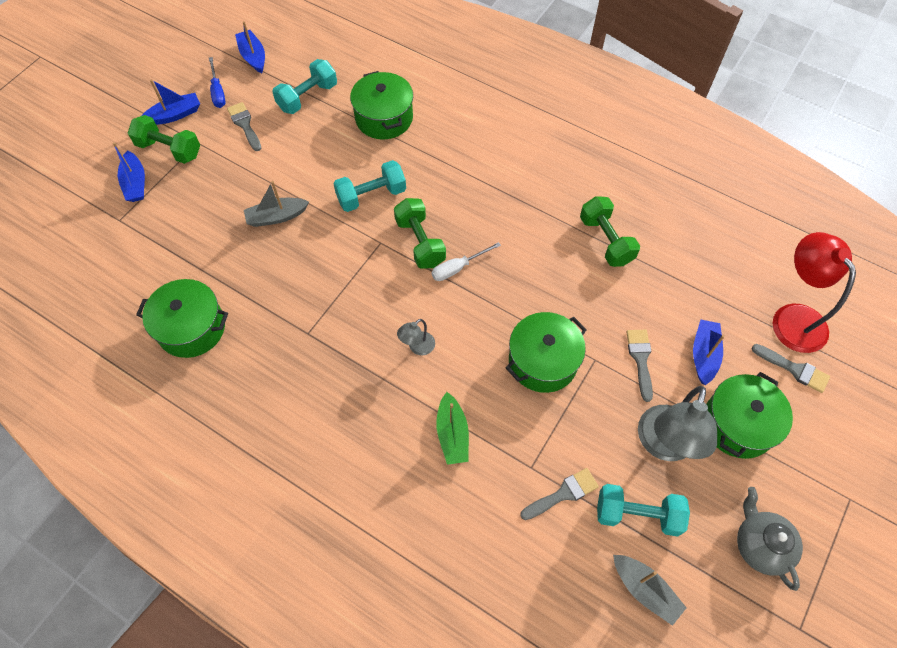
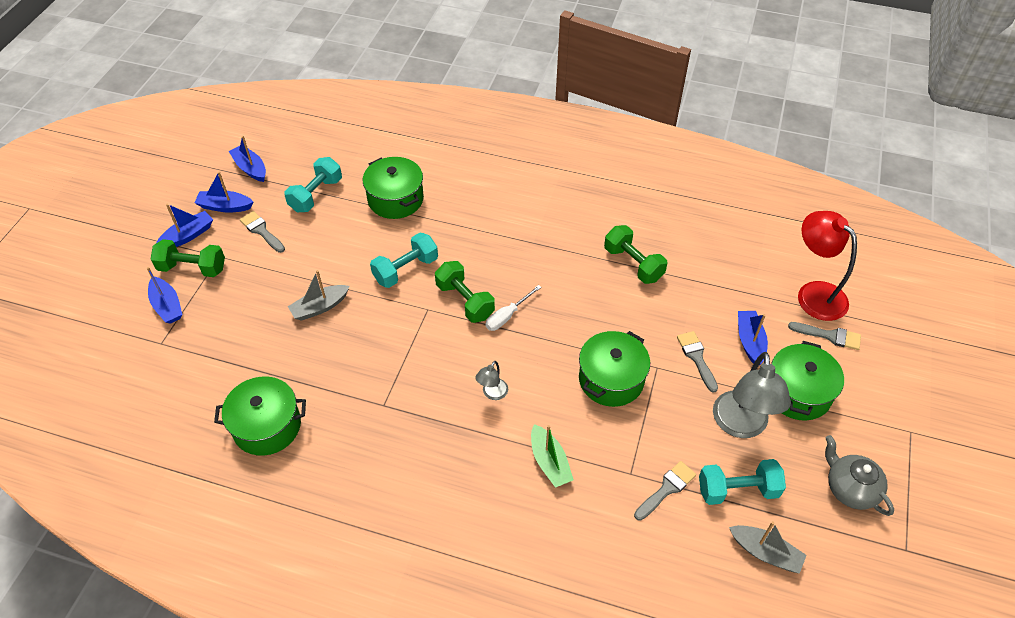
camera: 15 degrees left, 10 degrees down
(218, 92) = (225, 206): blue screwdriver -> blue boat

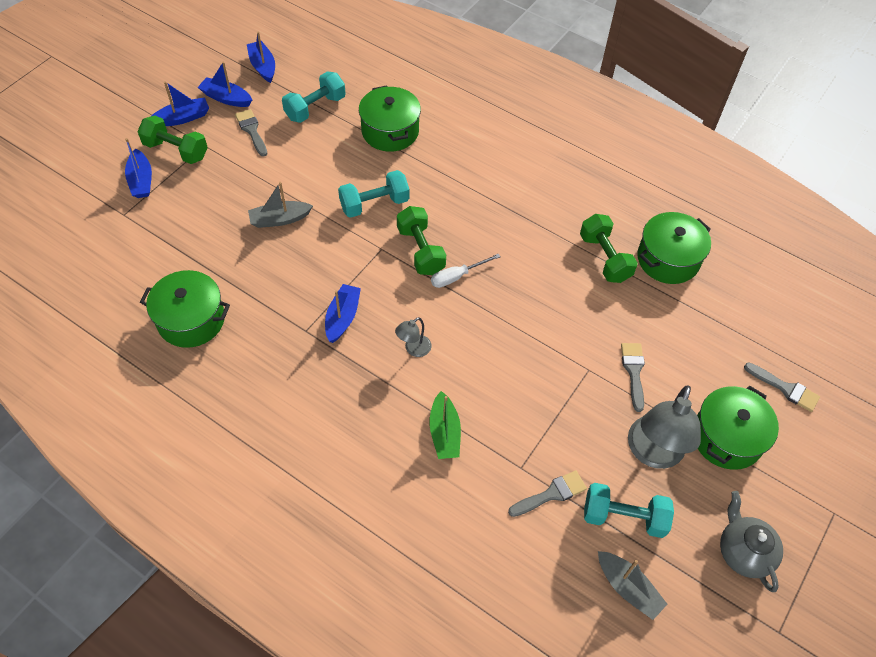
camera: 15 degrees right, 5 degrees up
(611, 379) = (537, 369): green pot -> green pot (668, 259)
(750, 341) = (696, 370): blue boat -> blue boat (342, 317)
(814, 293) = (786, 340): red lamp -> none

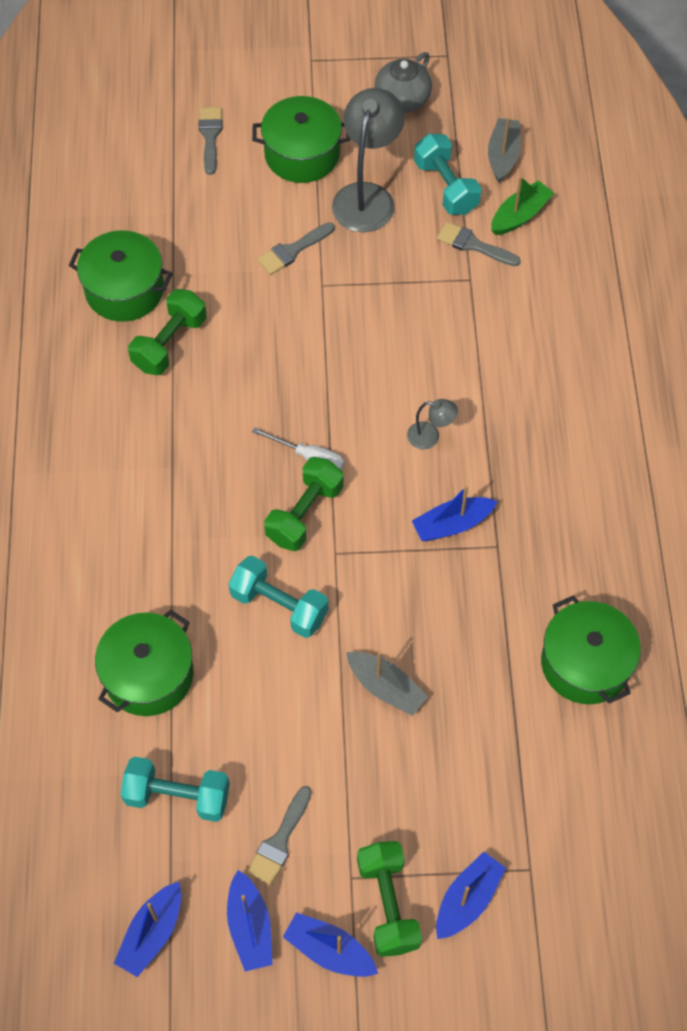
camera: 125 degrees left, 5 degrees up
(444, 432) = (491, 354): green boat -> green boat (520, 215)
(652, 453) = (367, 196): grey lamp -> grey lamp turned 60 degrees counterclockwise

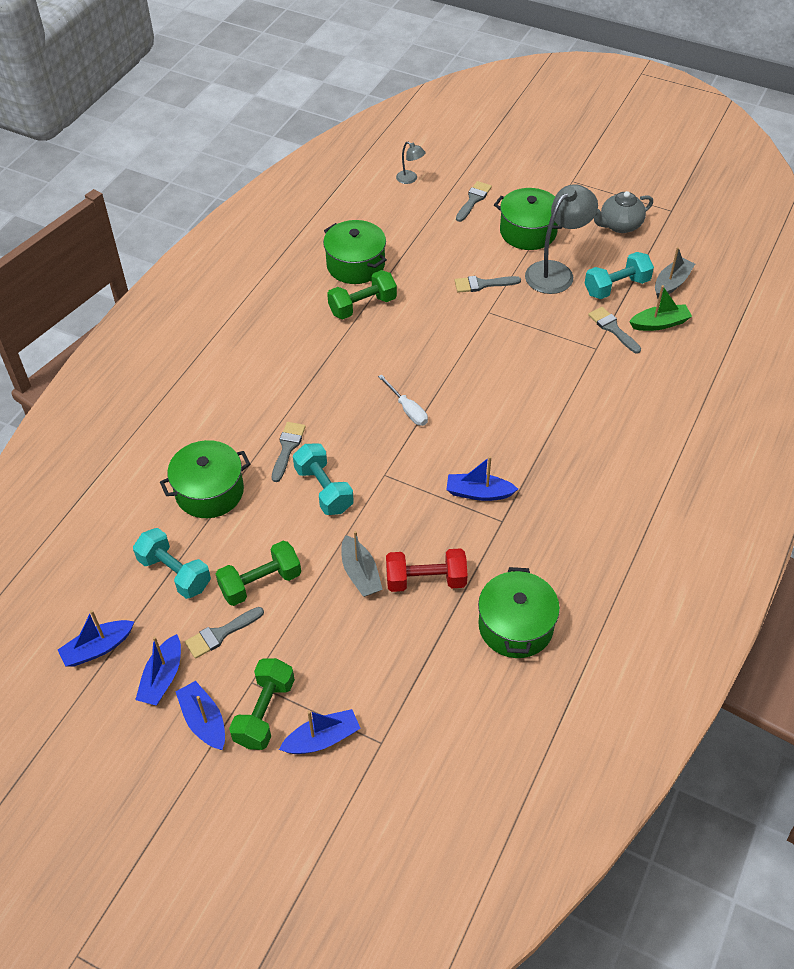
camera: 30 degrees right, 10 degrees down
(203, 574) = (287, 448): none -> grey brush
(304, 514) = (380, 442): green dumbbell -> green dumbbell (260, 583)
(430, 437) = (500, 432): grey lamp -> grey lamp (410, 179)
(446, 187) = (616, 287): turquoise dumbbell -> turquoise dumbbell turned 60 degrees clockwise
(460, 659) = (426, 580): none -> red dumbbell

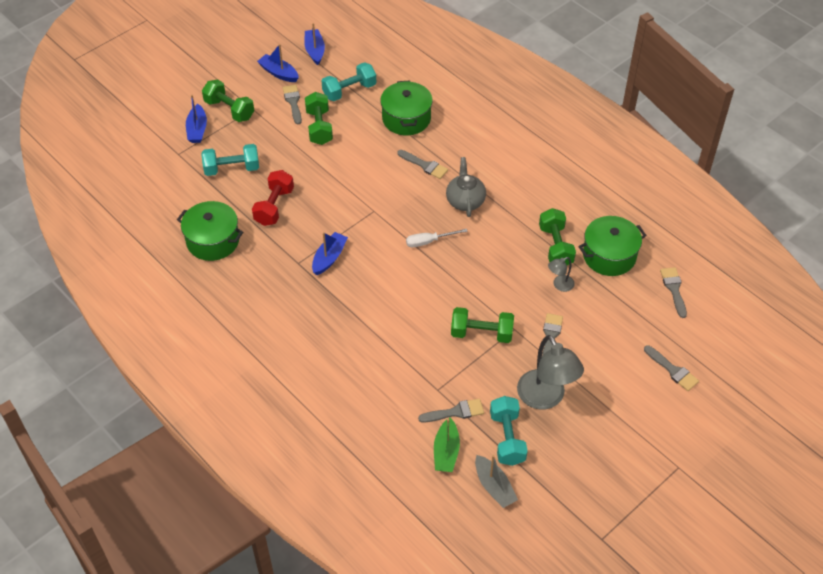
camera: 110 degrees right, 0 degrees up
(204, 721) = (240, 84): blue boat -> none
(324, 489) = (377, 175): turquoise dumbbell -> turquoise dumbbell (232, 169)
(360, 573) = (298, 176): grey boat -> none
(376, 214) = (674, 289): none -> grey brush
(410, 179) = (720, 330): grey lamp -> grey lamp (559, 285)
(508, 334) = (481, 333): none -> green dumbbell
(528, 232) = (610, 397): green pot -> none
(619, 225) = (594, 479): grey teapot -> grey teapot (465, 201)

